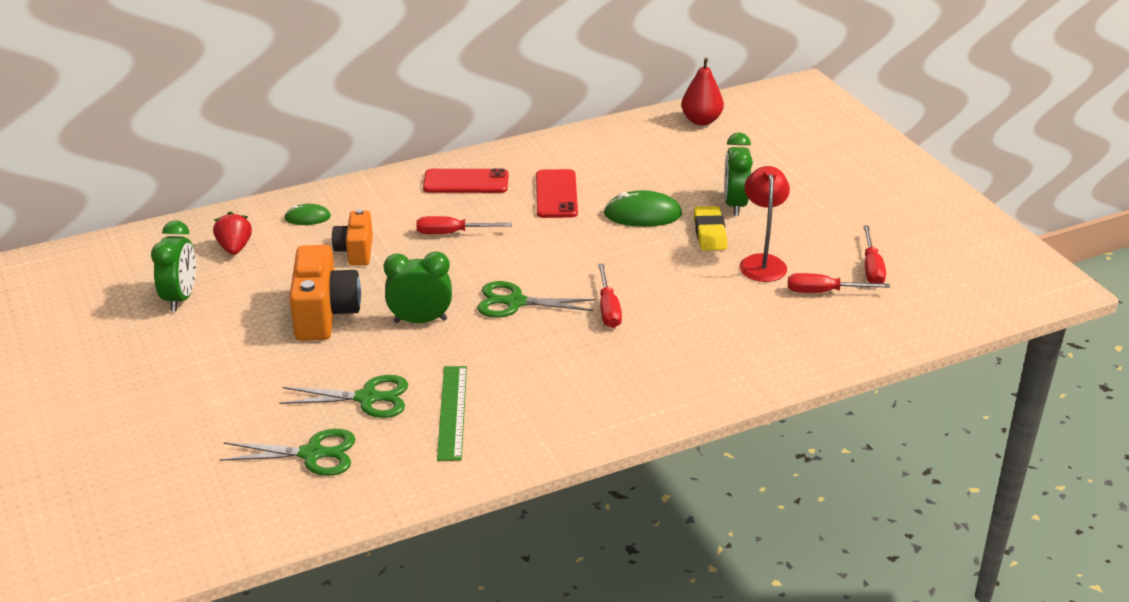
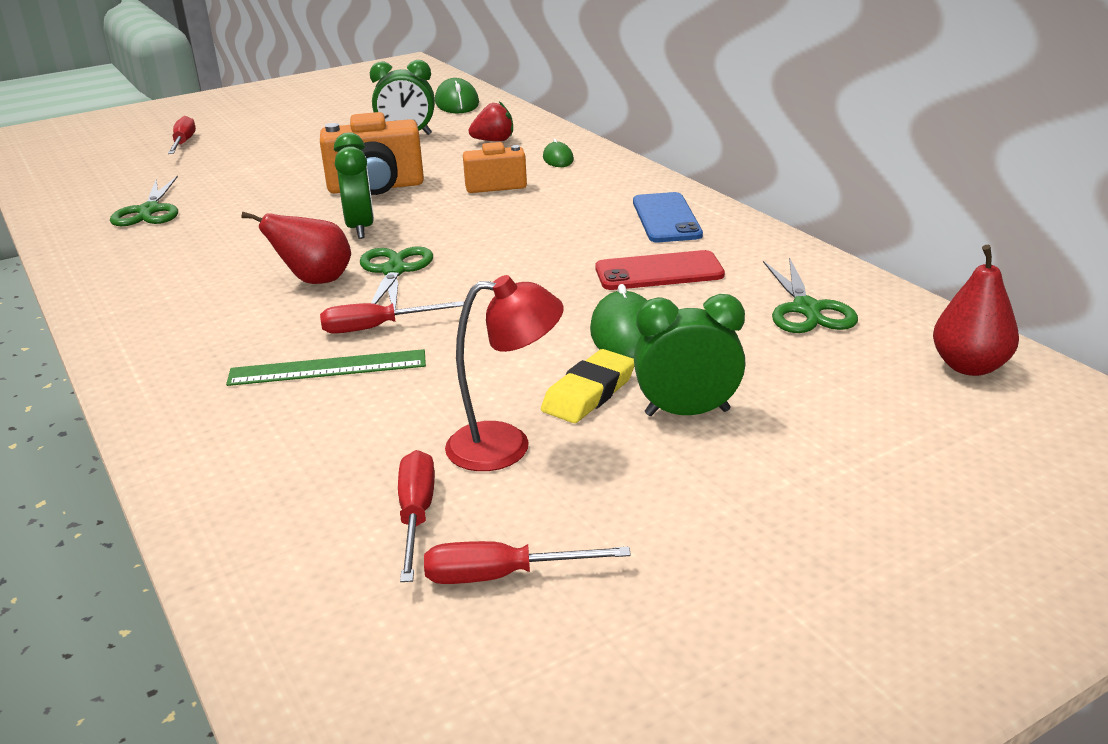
camera: 85 degrees right, 5 degrees down
(90, 266) = (457, 103): none -> green mouse
(367, 398) = (227, 221): green scissors -> green scissors (806, 309)
(452, 233) = (543, 224): red screwdriver -> red screwdriver (183, 143)
(452, 412) = (188, 260): green ruler -> green ruler (327, 368)
(466, 182) = (666, 218): red phone -> blue phone
(519, 339) = (315, 281): none -> red pear
(710, 232) = (589, 393): yellow eraser -> yellow eraser turned 45 degrees counterclockwise

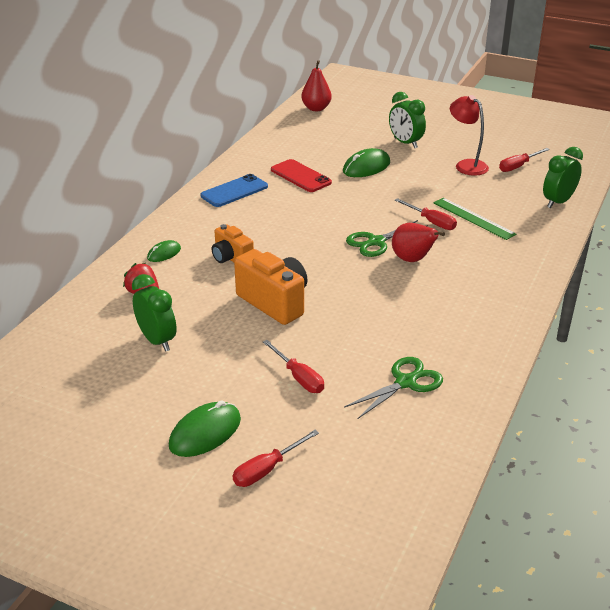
camera: 125 degrees left, 5 degrees up
(360, 228) = (339, 277): green clock -> green clock (558, 202)
(457, 103) = (49, 354): green mouse -> green mouse (205, 432)
(501, 576) = (519, 146): red screwdriver -> red screwdriver (299, 377)
(589, 393) = (416, 162): yellow eraser -> none
(806, 309) = (302, 140): green scissors -> none

